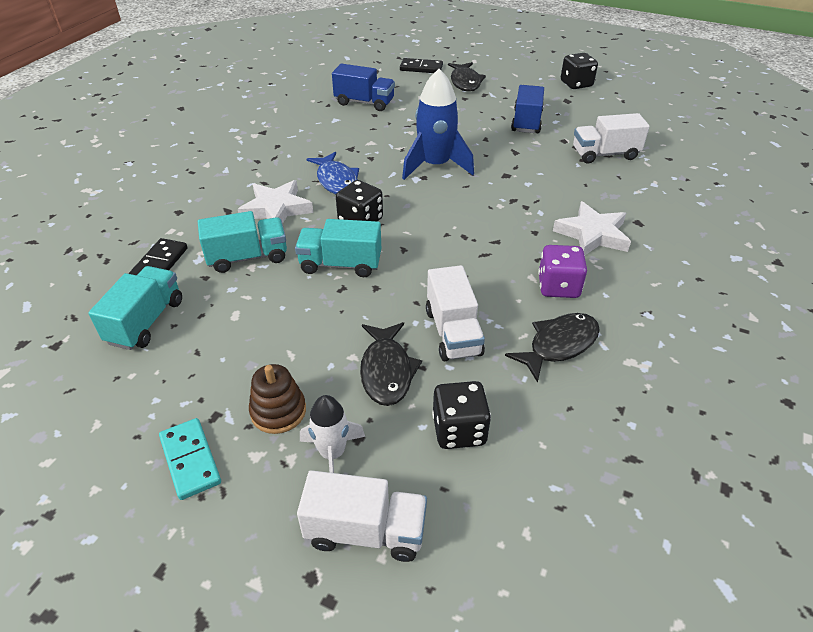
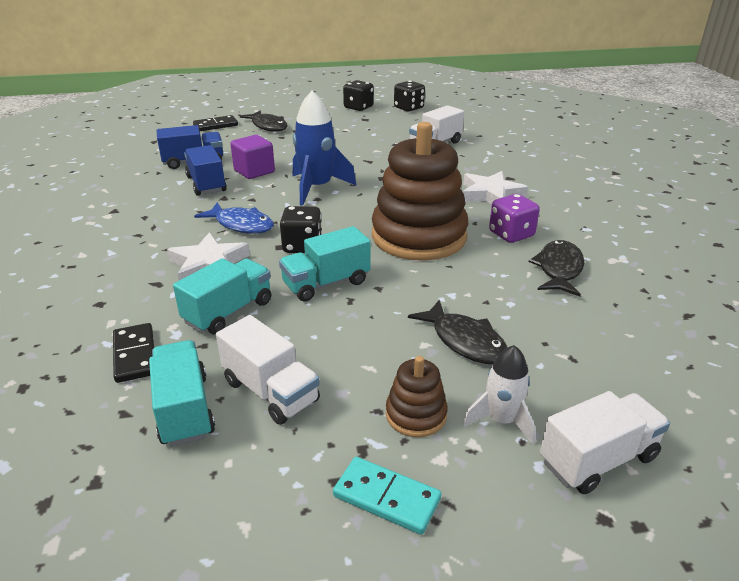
camera: 35 degrees left, 10 degrees down
(402, 129) = (254, 171): none -> purple cube
(453, 332) = (478, 293): white truck -> white truck (270, 391)
(459, 430) = (568, 354): black dice -> black dice (408, 108)
(467, 252) = (419, 236): none -> brown stacking toy
(526, 122) = (352, 140): blue truck -> blue truck (206, 184)

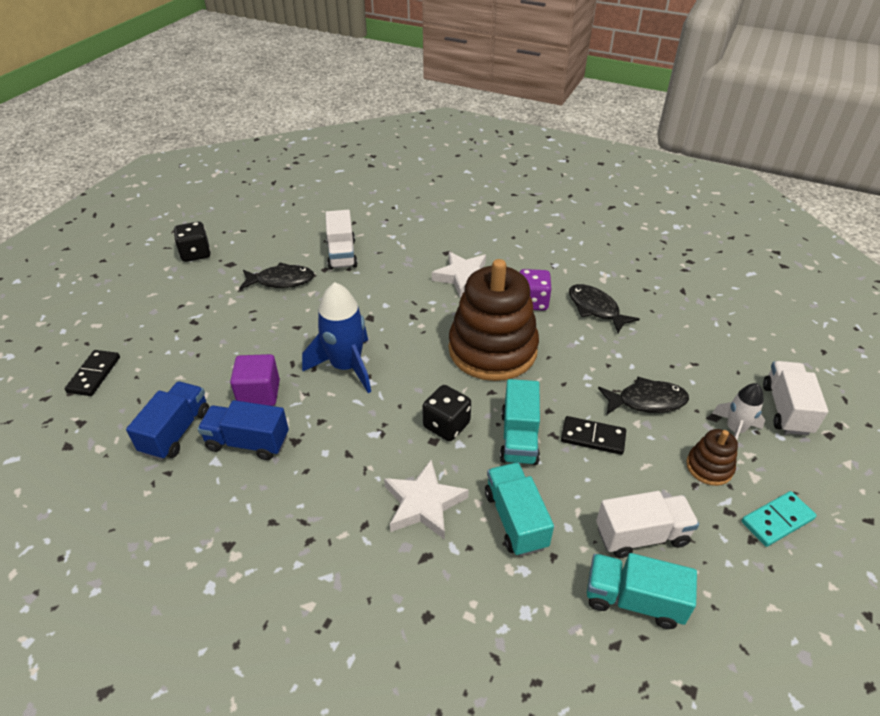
camera: 55 degrees left, 10 degrees up
(135, 355) = (537, 612): black domino -> black domino (593, 437)
(241, 225) = (367, 450): blue fish -> none
(268, 126) = (155, 335): black fish -> black fish (281, 281)
(408, 108) = (242, 226): black dice -> none

